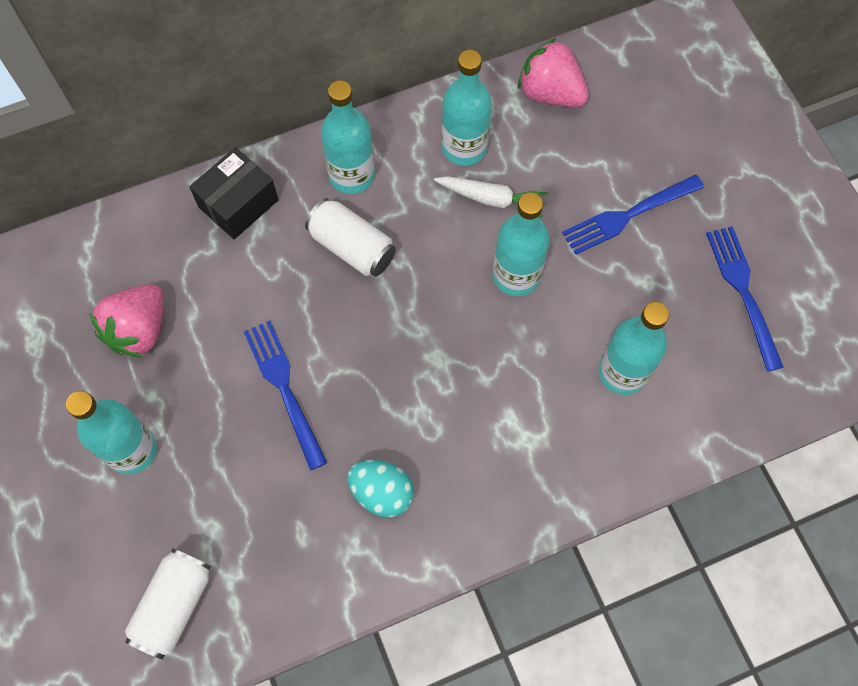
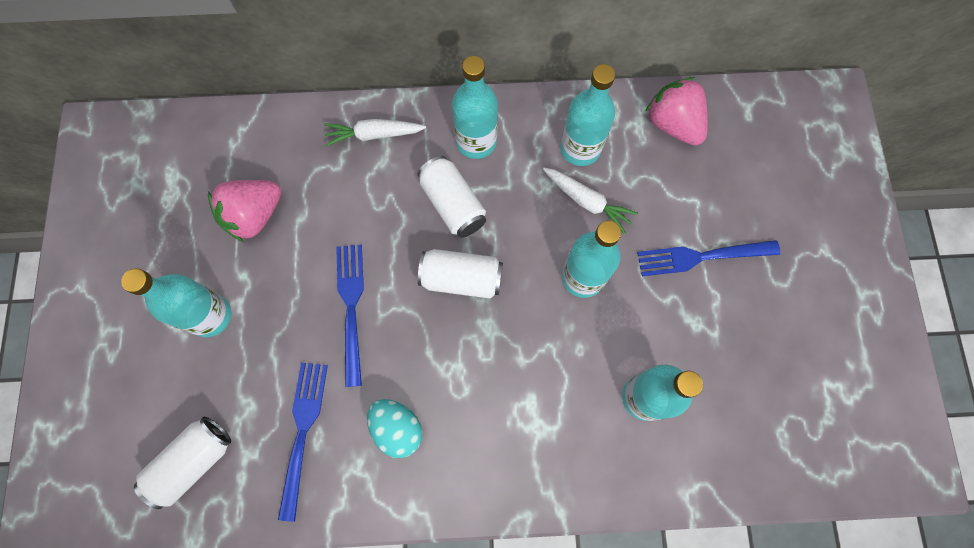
camera: 20 degrees right, 5 degrees up
(238, 203) = (374, 135): black box -> white carrot
(390, 319) = (461, 278): none -> white can
(743, 291) = (780, 362): blue fork -> blue fork (302, 432)

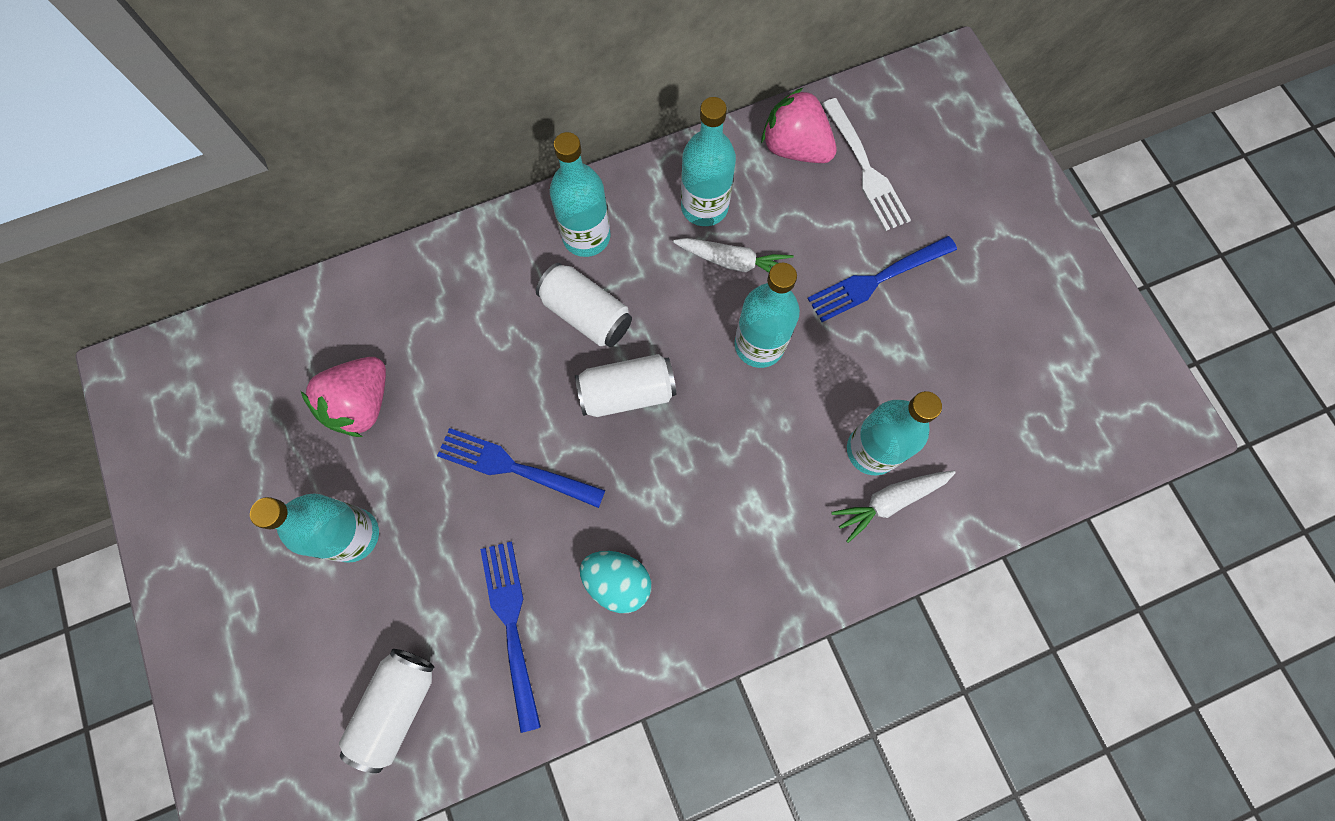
camera: 20 degrees left, 0 degrees up
(351, 307) = (514, 467): blue fork -> blue fork turned 45 degrees counterclockwise
(374, 135) = (467, 267): white carrot -> white carrot (889, 502)
(726, 161) = (865, 169): none -> white fork

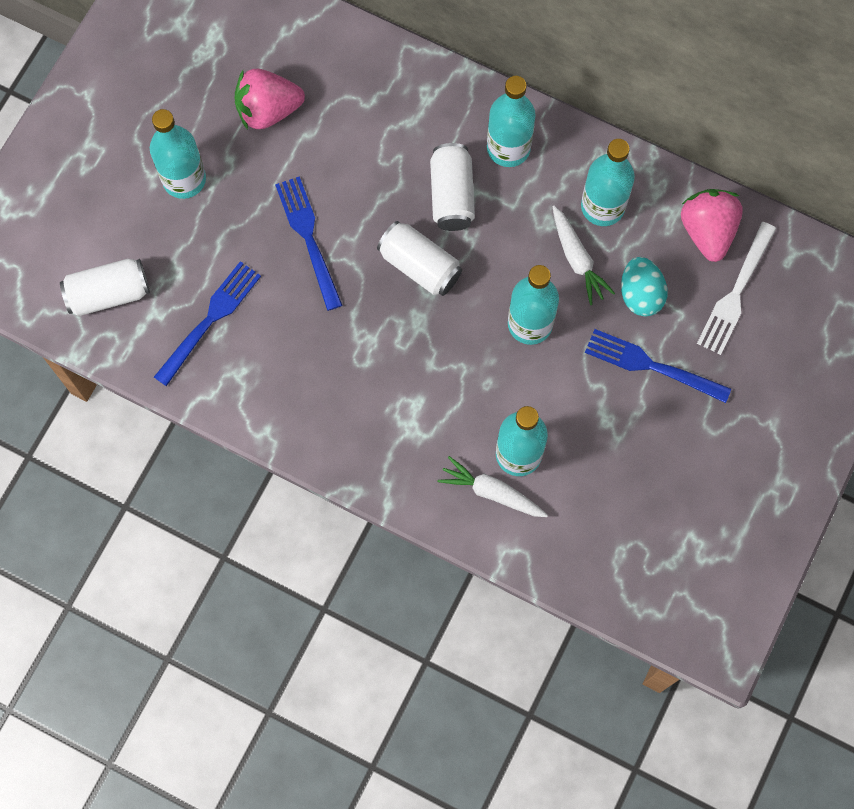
camera: 50 degrees right, 0 degrees up
(617, 582) = (290, 361): turquoise egg -> turquoise egg (640, 294)

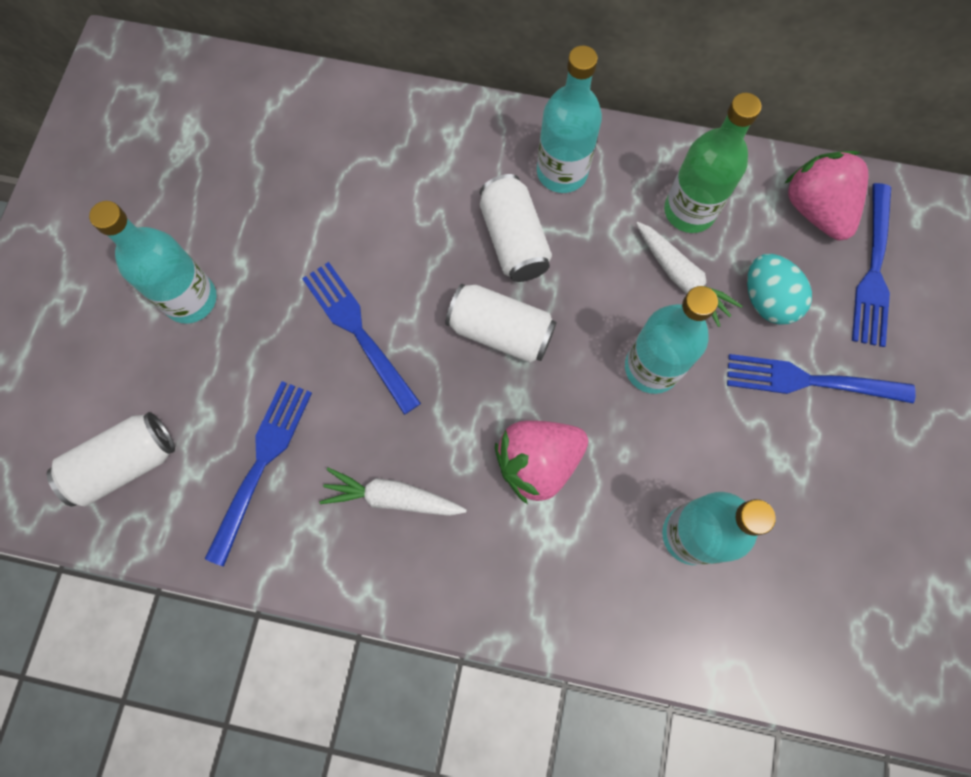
camera: 15 degrees left, 0 degrees up
(268, 110) = (273, 196): pink strawberry -> pink strawberry (538, 462)
(491, 492) = (673, 593): white carrot -> white carrot (392, 497)
(602, 206) = (689, 211): turquoise bottle -> green bottle
(736, 293) = (873, 270): white fork -> blue fork

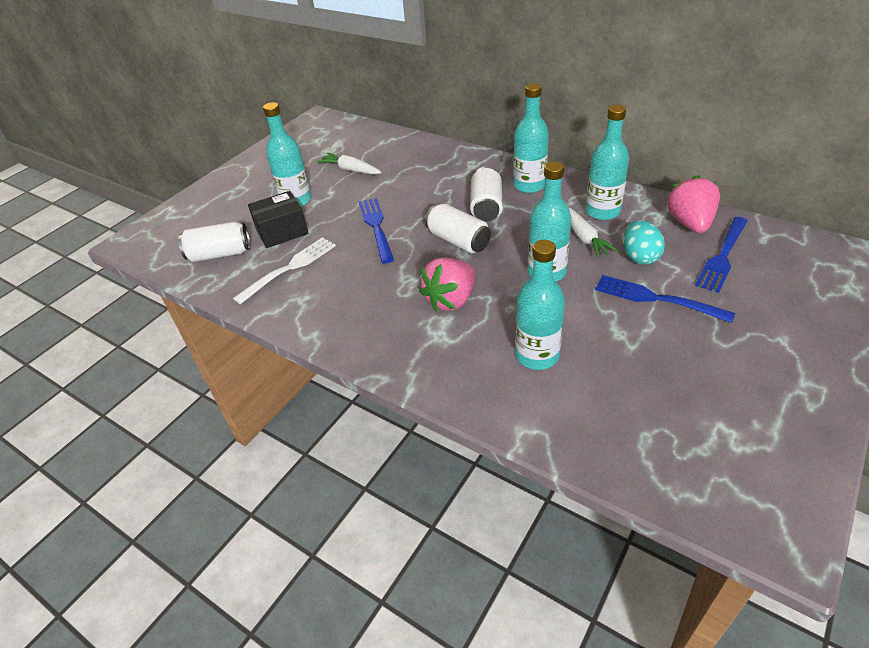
camera: 25 degrees right, 30 degrees down
(204, 382) = (282, 231): none -> black box
(261, 463) = (290, 268): blue fork -> white fork
(392, 497) = (353, 297): white carrot -> white carrot (350, 170)
(538, 462) = (451, 300): pink strawberry -> pink strawberry turned 45 degrees counterclockwise
(689, 211) = (602, 211): green bottle -> turquoise bottle

